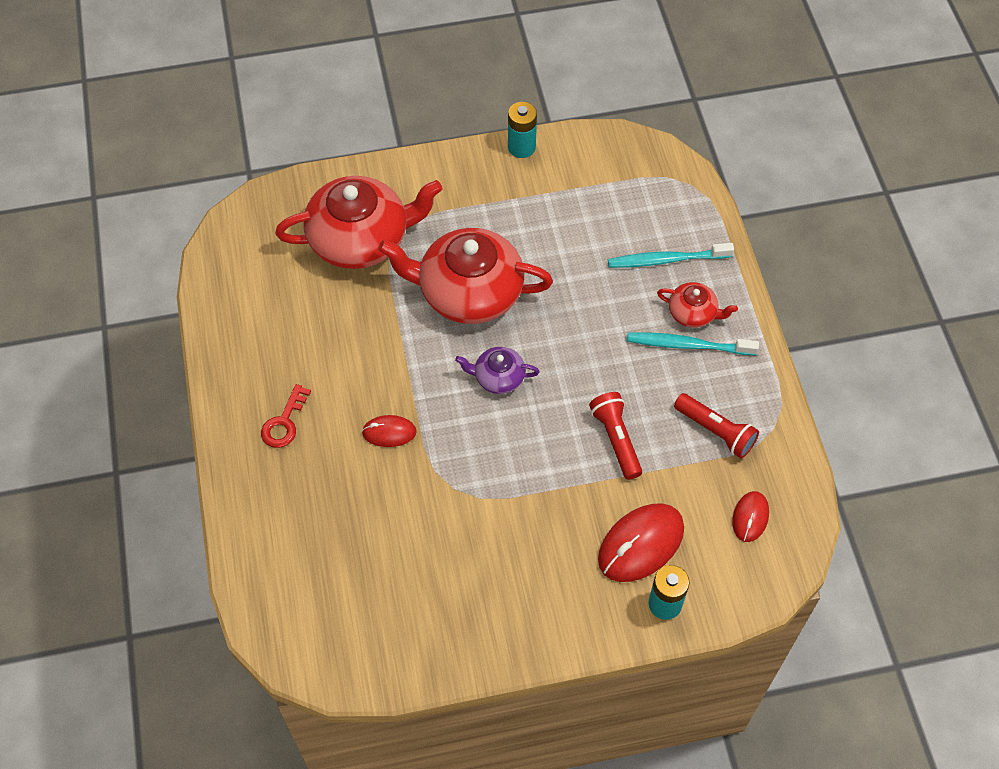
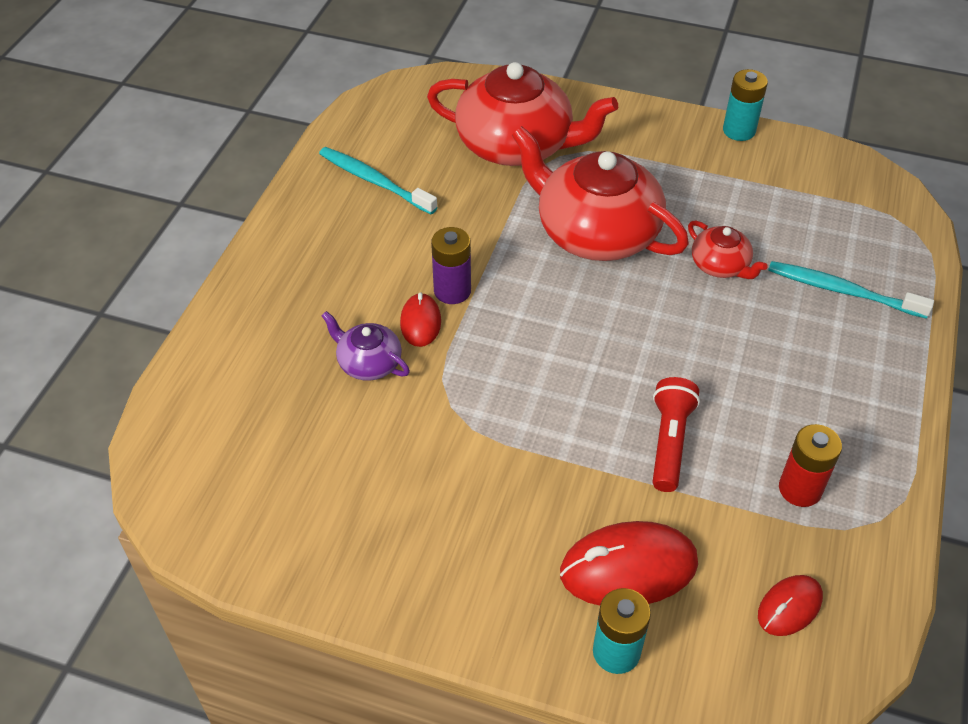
camera: 30 degrees right, 10 degrees down
(284, 423) = (323, 267): red key -> none
(389, 432) = (420, 322): red mouse -> red mouse turned 60 degrees clockwise
(395, 394) = (452, 291): none -> purple battery
(498, 377) = (573, 322): purple teapot -> purple teapot (368, 363)
(688, 345) = (818, 384): turquoise toothbrush -> turquoise toothbrush (374, 181)
(693, 313) = (844, 355): red teapot -> red teapot (720, 265)
(715, 431) = (800, 489): red flashlight -> red battery

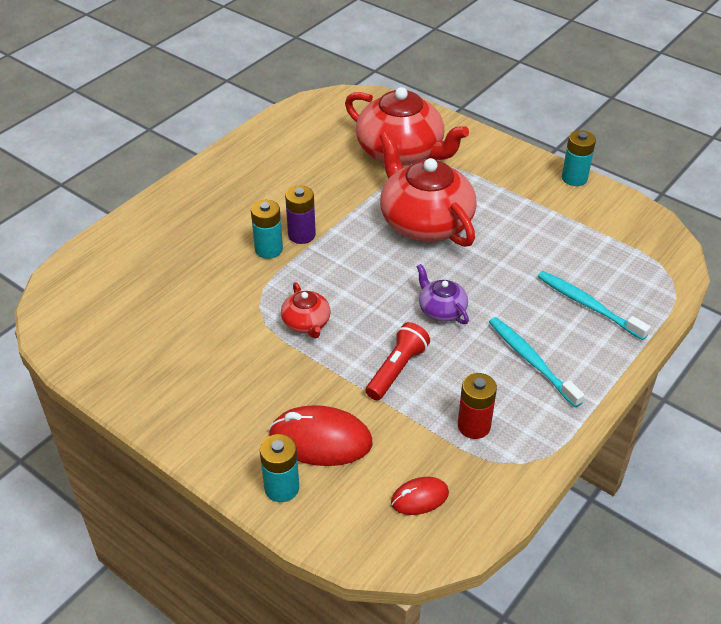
camera: 20 degrees right, 5 degrees down
(368, 363) = (220, 265): purple teapot -> purple teapot (441, 310)
(374, 181) = (288, 153): turquoise toothbrush -> turquoise toothbrush (531, 361)
(420, 322) = (268, 249): red mouse -> turquoise battery
(720, 265) = (504, 265): red teapot -> red teapot (306, 323)

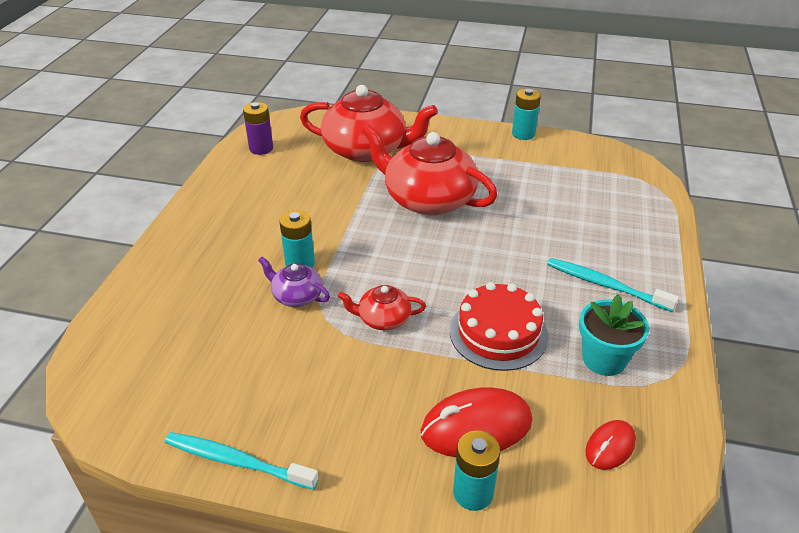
camera: 25 degrees left, 5 degrees down
(301, 235) = (323, 241): purple battery -> purple battery (261, 148)
(306, 323) = (383, 319): red teapot -> red teapot turned 135 degrees clockwise
(396, 370) = (498, 333): red flashlight -> red cake
(441, 310) = (497, 267): purple teapot -> purple teapot (296, 296)
(474, 426) = (604, 359): red battery -> turquoise flower pot
(588, 305) = (612, 226): turquoise toothbrush -> turquoise toothbrush (237, 461)

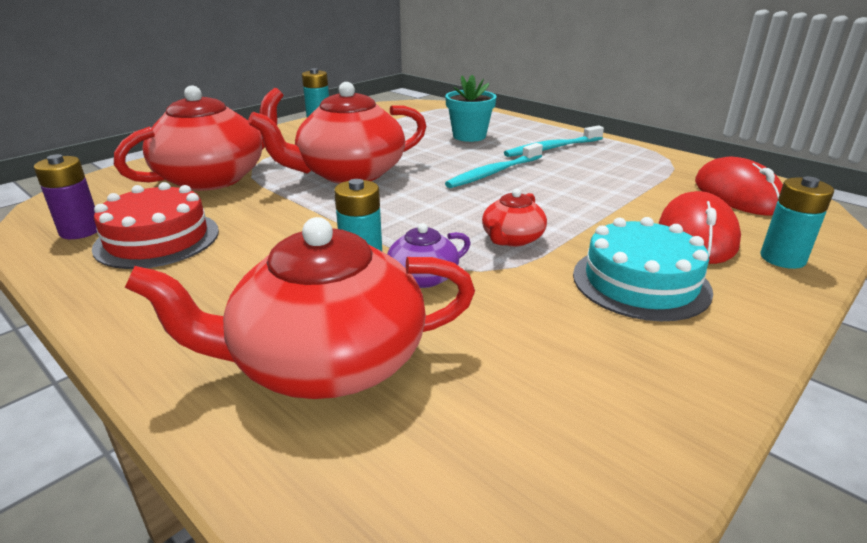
camera: 60 degrees left, 10 degrees down
(191, 296) = (326, 361): none -> red teapot
(237, 461) = (706, 395): turquoise toothbrush -> turquoise toothbrush (493, 173)
(363, 405) = (640, 282): none -> turquoise cake
(498, 333) = (578, 196): red cake -> red cake (157, 239)
(604, 359) = (638, 171): turquoise flower pot -> turquoise flower pot (469, 136)
(610, 447) = (737, 195): red mouse -> red mouse, size x1.80

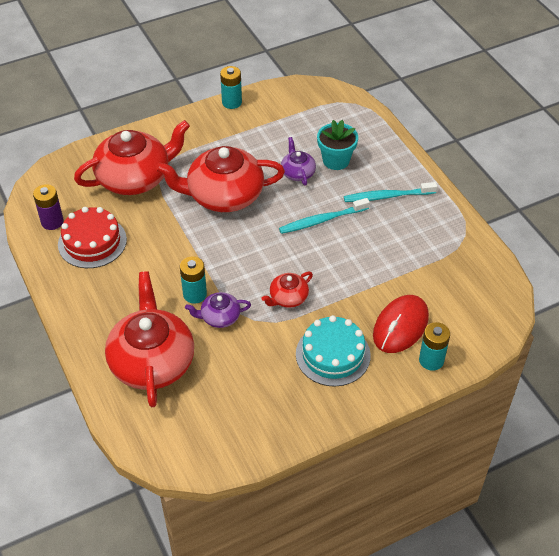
camera: 20 degrees right, 20 degrees up
(326, 361) = (152, 361): red teapot -> red teapot turned 75 degrees clockwise
(432, 148) = (297, 173): none -> purple teapot
(737, 195) = (470, 293): red mouse -> none

